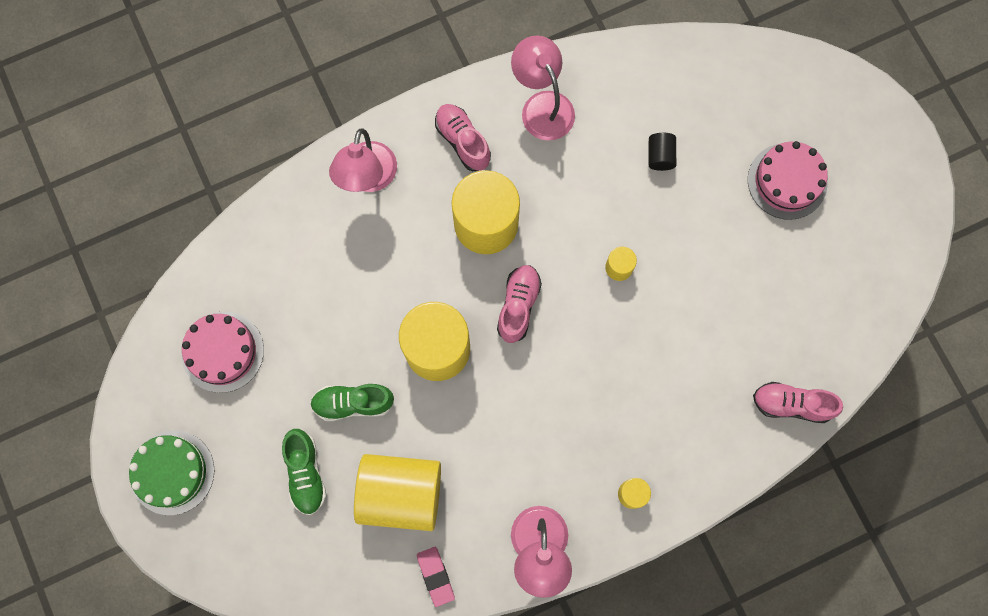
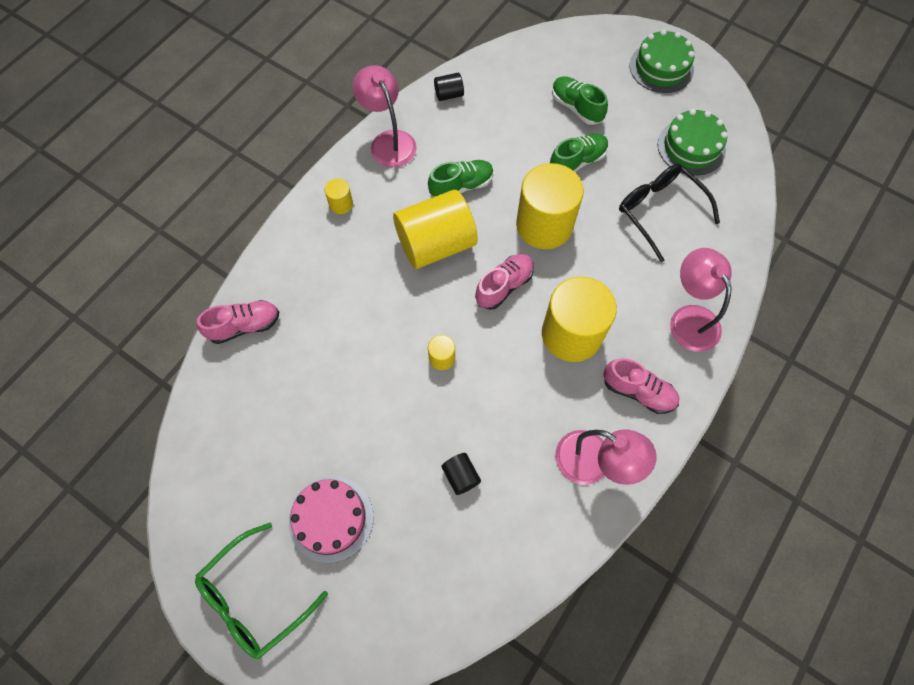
camera: 150 degrees right, 10 degrees down
(222, 352) = (691, 147): pink cake -> green cake
(312, 298) = (659, 211): none -> black glasses
(401, 494) = (504, 127): yellow cylinder -> yellow cylinder (436, 244)
(435, 576) = (449, 94): pink eraser -> black cylinder
(493, 443) = (461, 186): none -> green shoe
(518, 306) = (504, 286): pink shoe -> pink shoe turned 120 degrees counterclockwise
(876, 154) = (254, 598): none -> green glasses

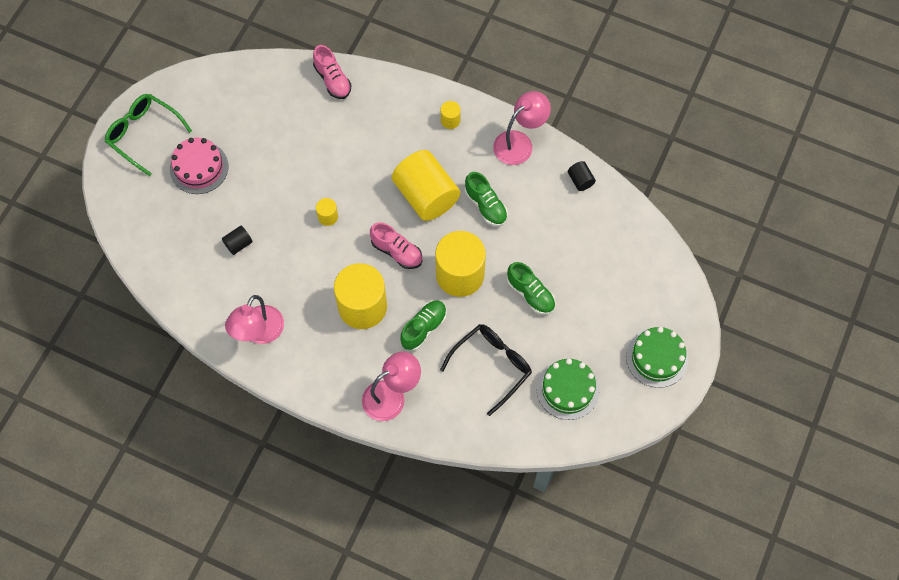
camera: 80 degrees right, 0 degrees up
(576, 107) = (590, 287): green shoe -> green shoe (424, 328)
(638, 391) = (321, 360): pink shoe -> none

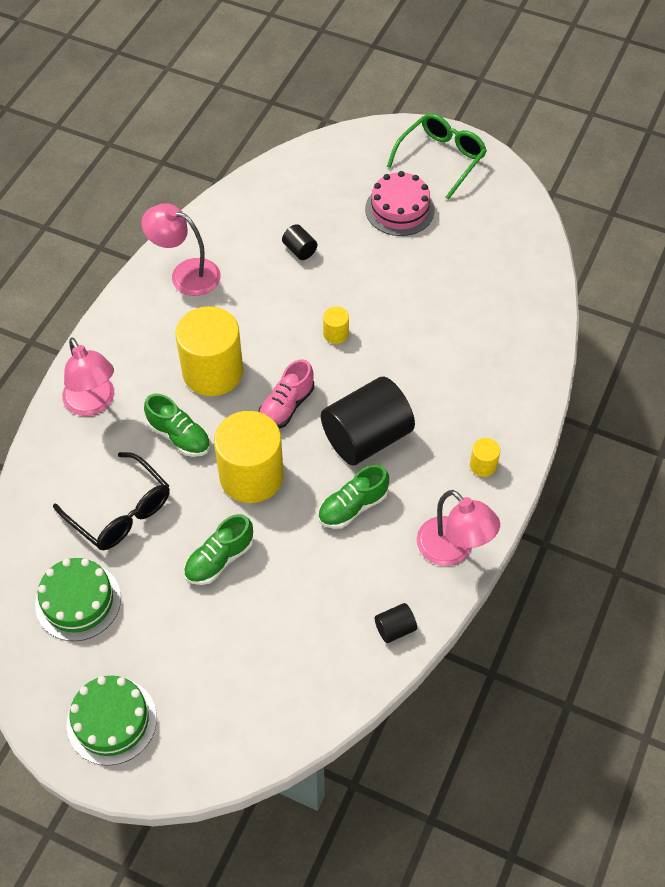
camera: 90 degrees right, 10 degrees down
(332, 80) = (533, 333): pink shoe -> none
(426, 196) = (366, 437): yellow cylinder -> black cylinder

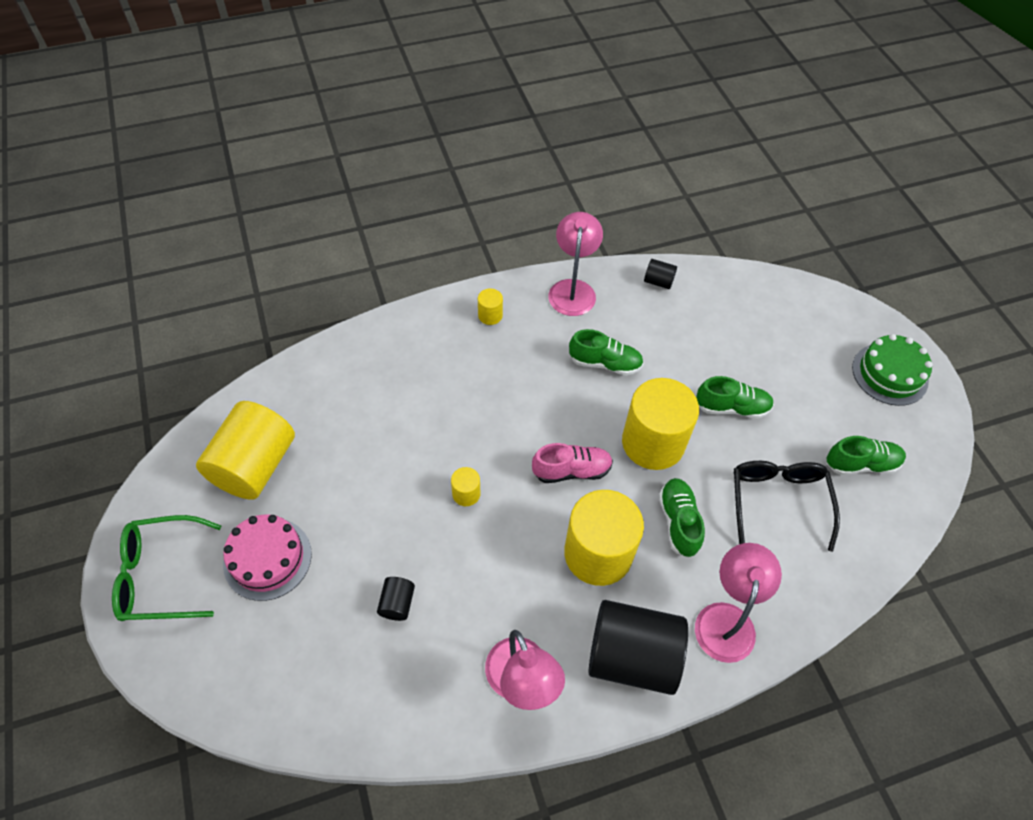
camera: 135 degrees left, 0 degrees up
(78, 601) = (861, 464): green cake -> green shoe
(366, 437) = (541, 397): black cylinder -> black cylinder (632, 656)
(480, 239) = (255, 466): none -> yellow cylinder

